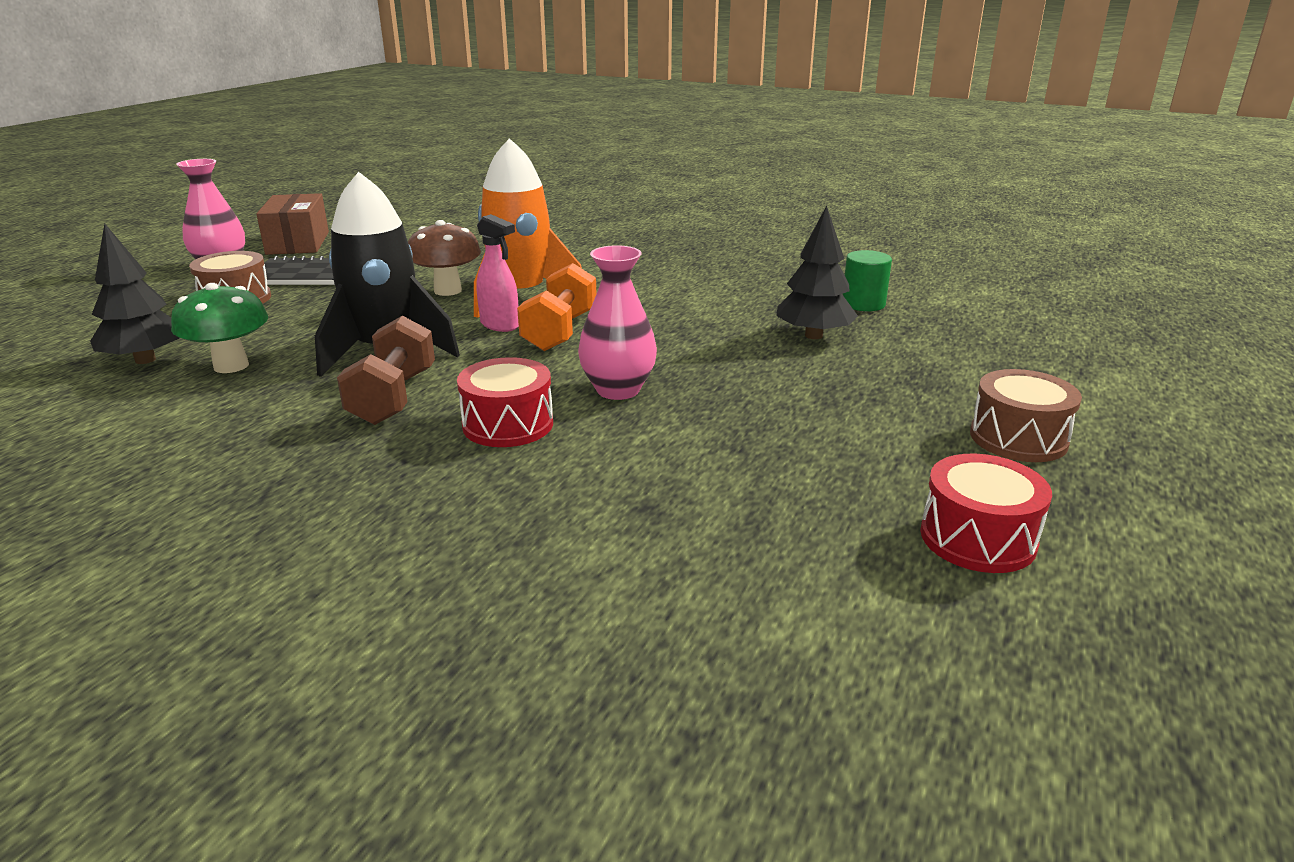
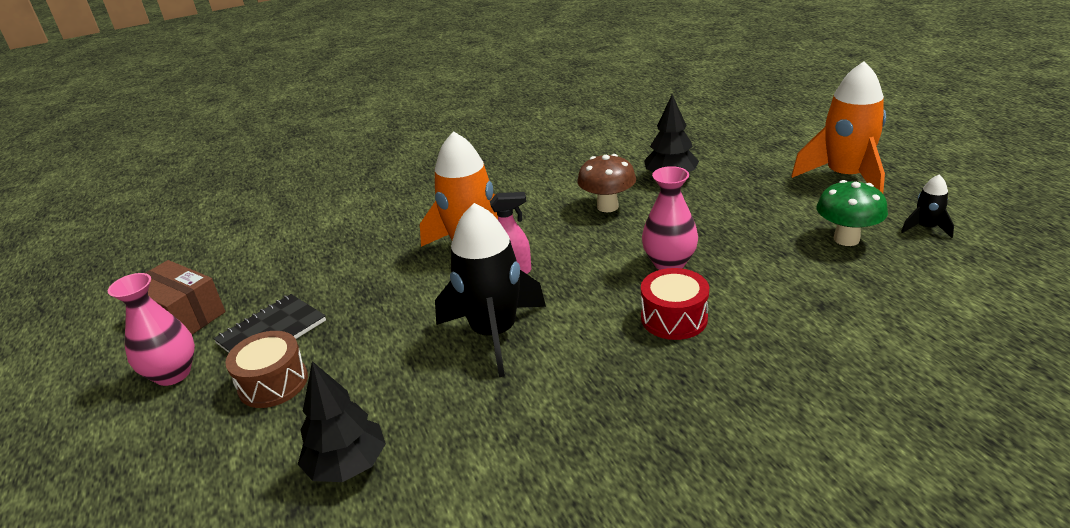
camera: 45 degrees left, 5 degrees up
(231, 366) = (426, 417): green mushroom -> green mushroom (846, 239)
(393, 397) = (580, 352): brown dumbbell -> none
(448, 291) = (416, 274): brown mushroom -> brown mushroom (607, 206)
(560, 331) = (555, 253): orange dumbbell -> none
(863, 304) = (647, 146): green cylinder -> none
(977, 538) = (926, 228): red drum -> black rocket
(1018, 438) = (845, 177): brown drum -> orange rocket

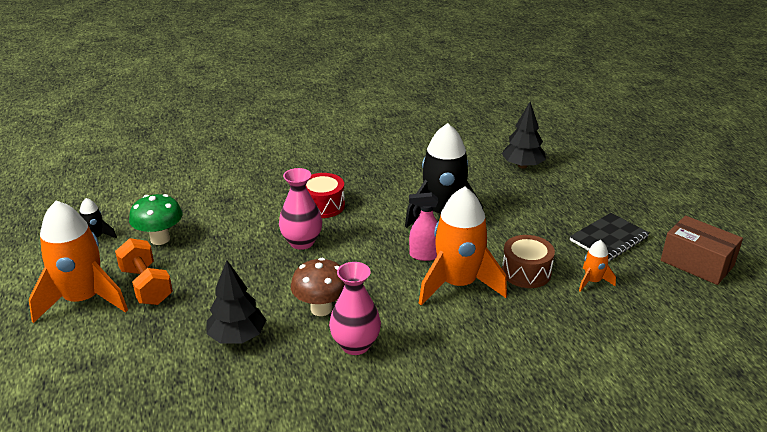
camera: 175 degrees left, 0 degrees up
(173, 374) = (664, 221): pink vase -> pink vase (355, 345)
(273, 383) = (586, 206): brown drum -> brown drum (526, 272)
(322, 275) = (592, 281): none -> orange rocket
(799, 196) = (146, 286): none -> orange dumbbell

